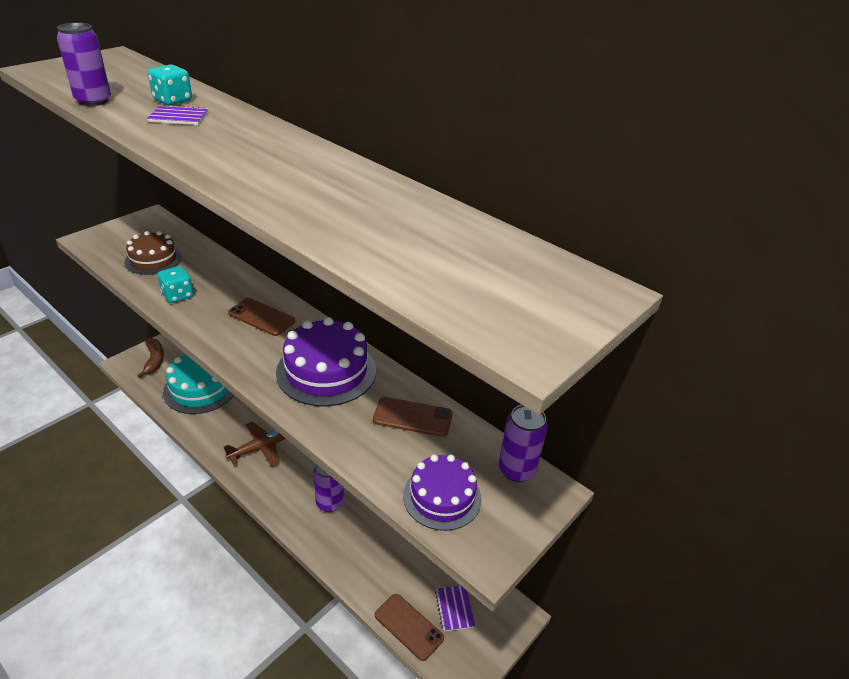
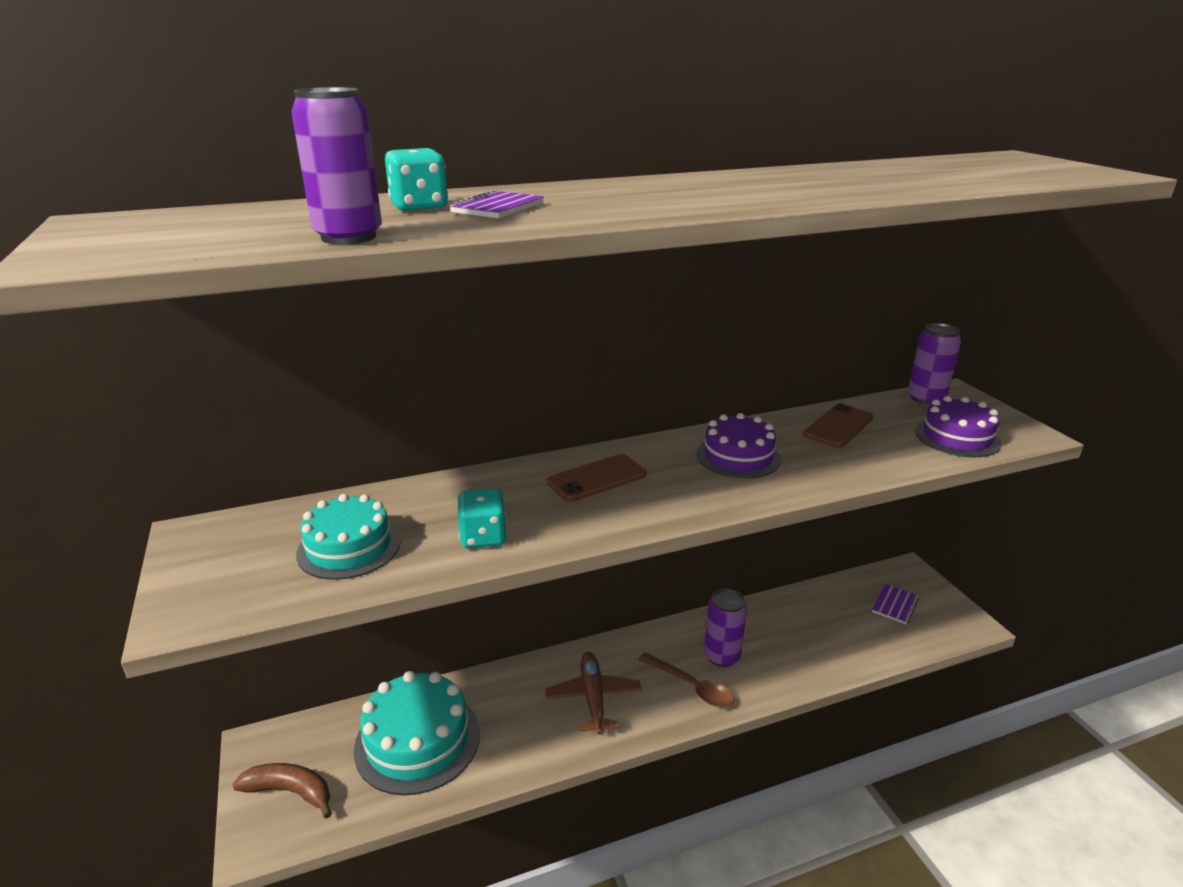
camera: 60 degrees left, 10 degrees down
(153, 259) = (349, 547): brown cake -> turquoise cake
(292, 493) = (691, 686): none -> brown spoon
(326, 371) = (738, 456): purple cake -> purple cake, size x0.66
(408, 626) = (910, 642): brown phone -> none
(454, 609) = (895, 605): purple notebook -> purple notebook turned 75 degrees counterclockwise

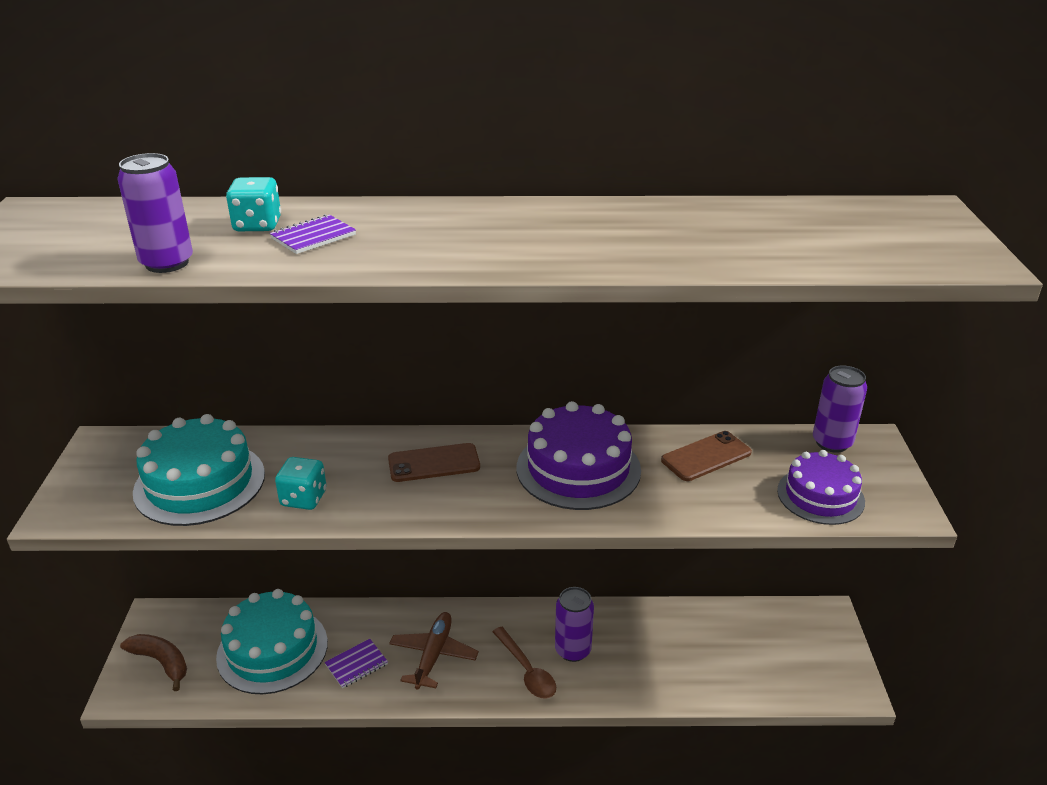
camera: 20 degrees right, 5 degrees up
(349, 547) = (200, 483): turquoise cake -> turquoise cake, size x1.52
(738, 456) = (578, 469): purple cake -> purple cake, size x1.52
(895, 605) = (784, 647): purple notebook -> purple notebook (356, 665)

